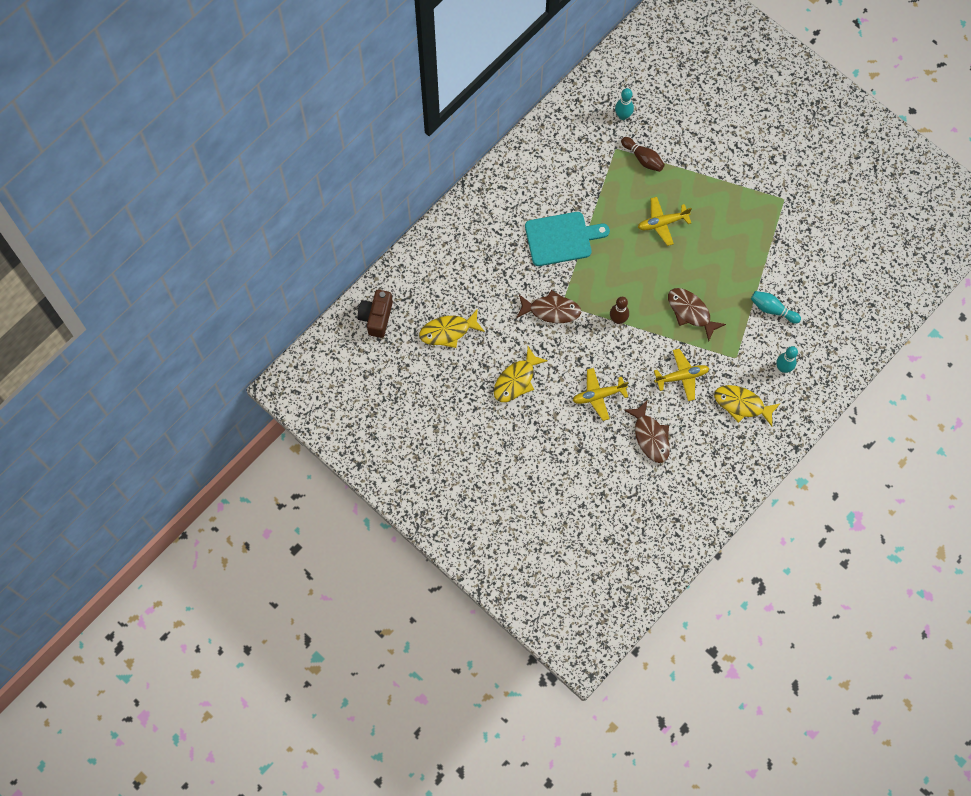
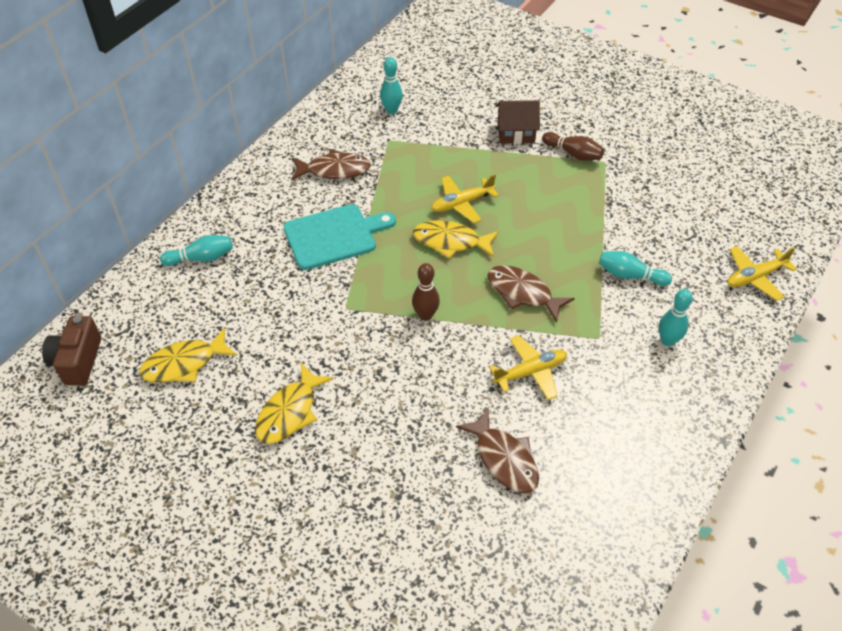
camera: 10 degrees left, 20 degrees down
(462, 243) = (201, 258): none -> turquoise bowling pin
(551, 310) = (331, 317): brown fish -> brown fish (334, 170)
(598, 395) = (415, 414): yellow plane -> yellow plane (755, 277)
(643, 158) = (423, 145): brown bowling pin -> brown bowling pin (573, 154)
(719, 157) = (516, 133): none -> brown house
(742, 404) = (626, 395): yellow fish -> yellow fish (451, 242)

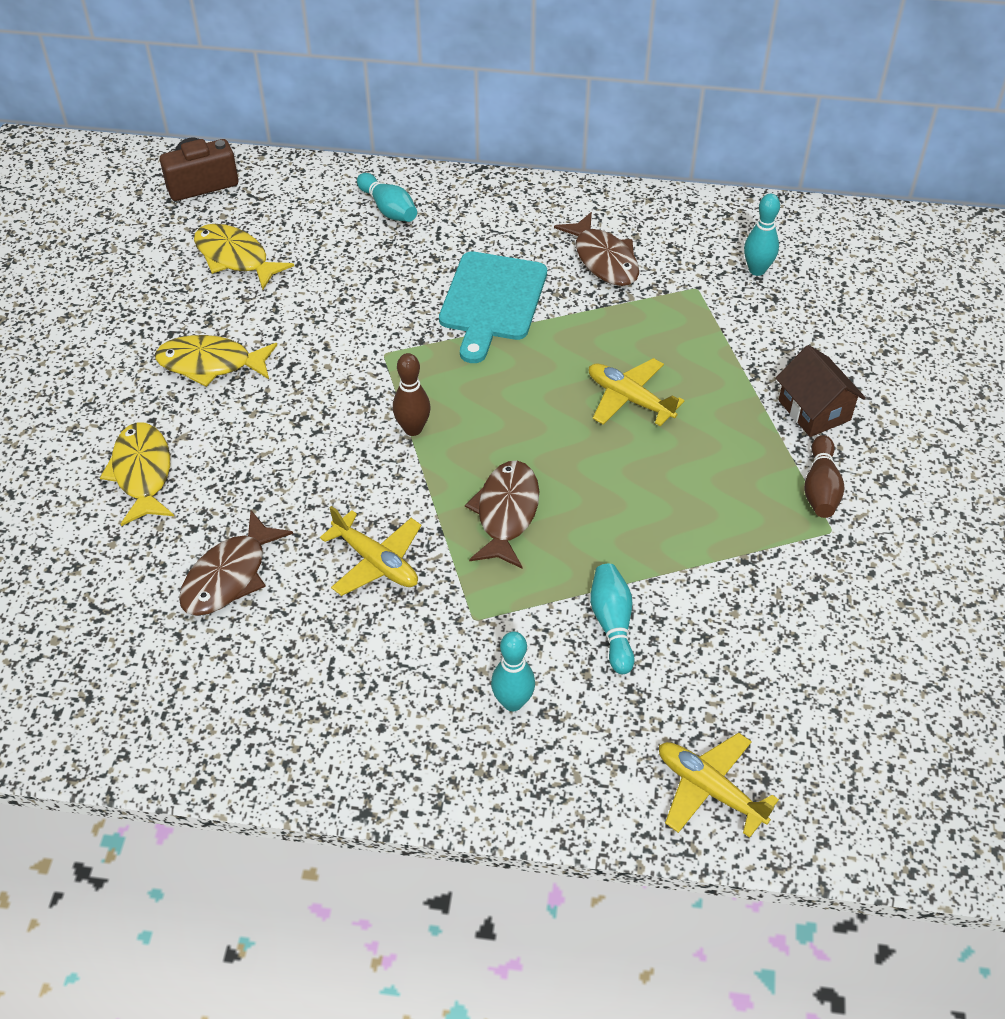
camera: 65 degrees right, 0 degrees up
(334, 236) = (492, 301): turquoise cutting board -> turquoise cutting board turned 60 degrees clockwise
(451, 242) = (552, 411): yellow fish -> yellow fish (142, 473)

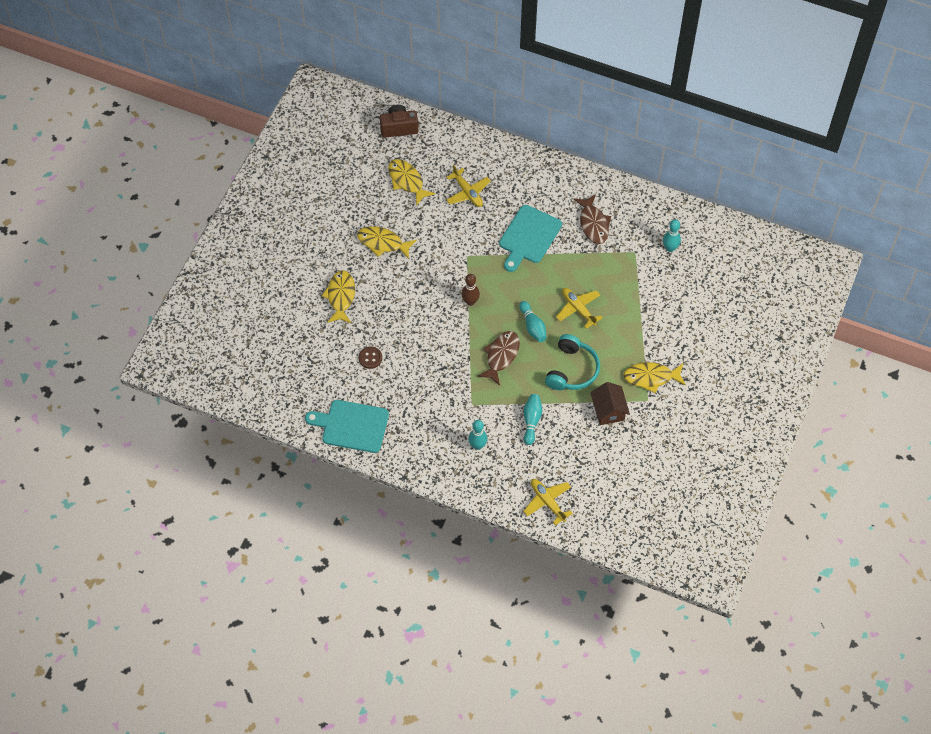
camera: 15 degrees right, 10 degrees up
(216, 725) = (352, 426): none -> turquoise cutting board
(230, 576) = (370, 358): brown fish -> brown button
(376, 561) = (436, 366): yellow plane -> yellow plane (467, 192)
(388, 209) = (492, 166): turquoise bowling pin -> turquoise bowling pin (533, 326)
(659, 508) = (572, 370): none -> turquoise headphones
(814, 410) = (665, 336): brown house -> brown house (608, 410)
(820, 488) = (651, 377): brown bowling pin -> yellow fish

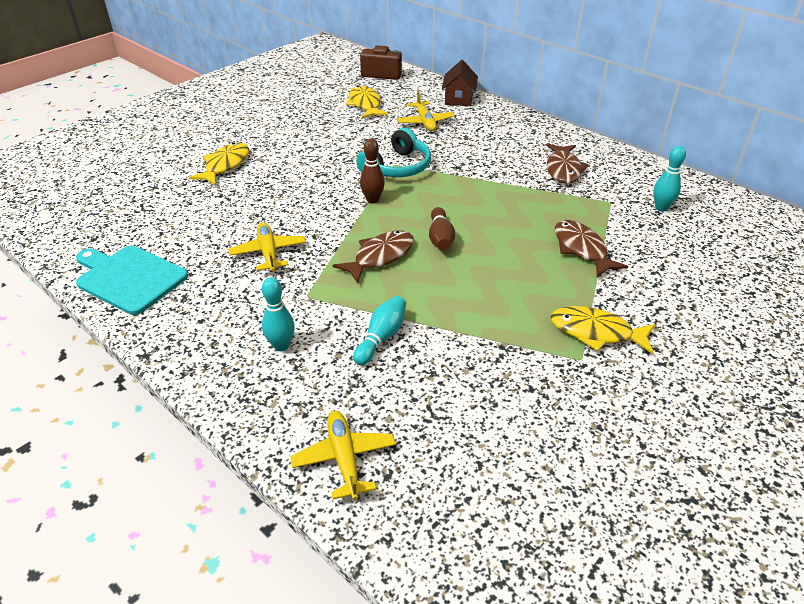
camera: 20 degrees right, 20 degrees down
(370, 358) = (212, 220): brown button -> none
(383, 243) = (306, 138): yellow fish -> none
(528, 237) = (477, 164): turquoise cutting board -> none
(533, 326) = (440, 238): turquoise bowling pin -> brown bowling pin
(572, 370) = (474, 294): turquoise headphones -> turquoise headphones (397, 167)
(578, 309) = (511, 236): yellow plane -> yellow plane (268, 253)
(608, 410) = (511, 356): brown house -> brown house (459, 99)
(626, 308) = (581, 249): none -> brown fish

